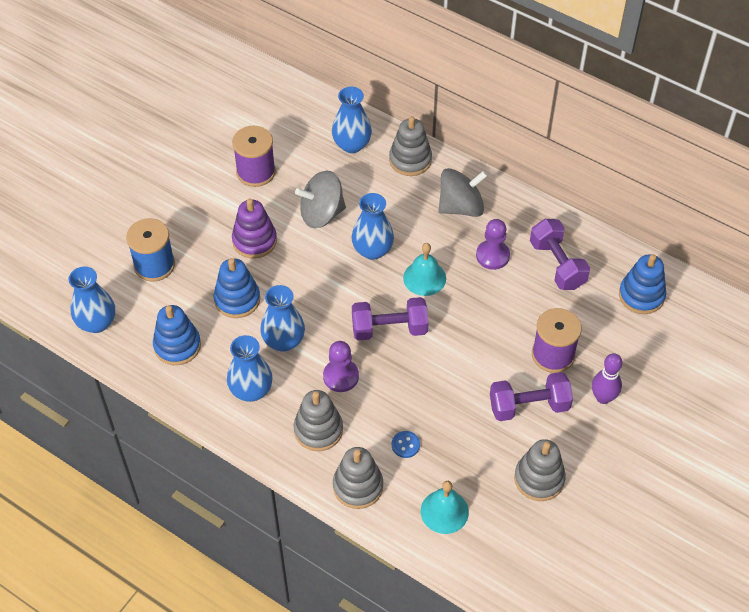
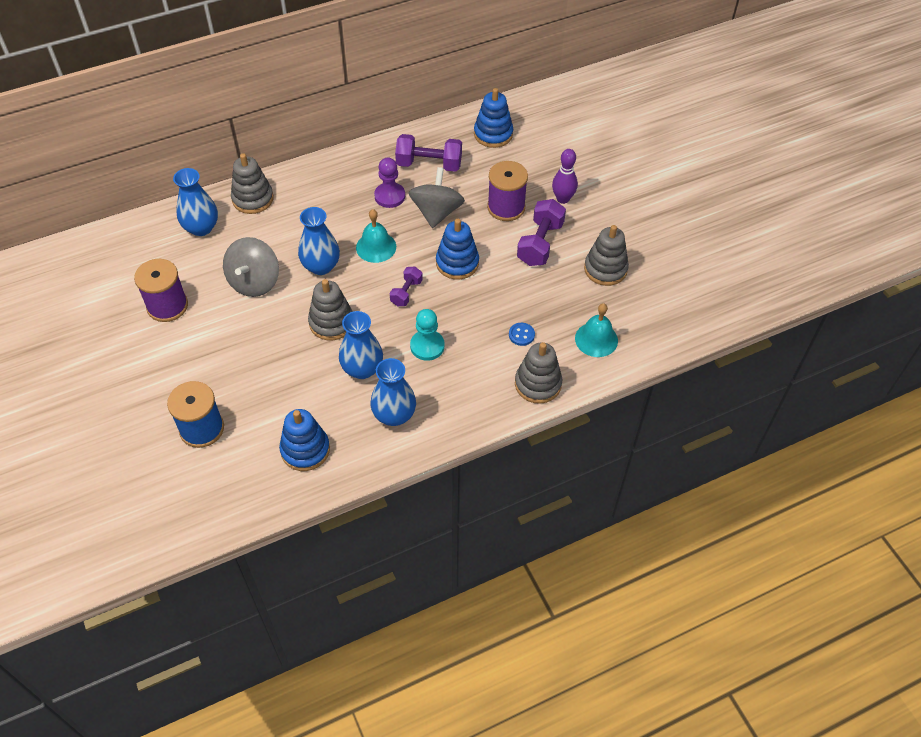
camera: 60 degrees left, 0 degrees up
(97, 323) = (228, 504): blue vase -> none
(237, 299) = (292, 382): blue stacking toy -> blue stacking toy (457, 263)
(254, 241) = (241, 341): purple stacking toy -> none
(318, 430) = (467, 386): grey stacking toy -> grey stacking toy (331, 322)
(341, 376) = (427, 346): purple pawn -> turquoise pawn
(389, 329) = (406, 292): purple dumbbell -> purple dumbbell, size x0.58
(461, 207) = (327, 191): grey spinning top -> grey spinning top (436, 212)

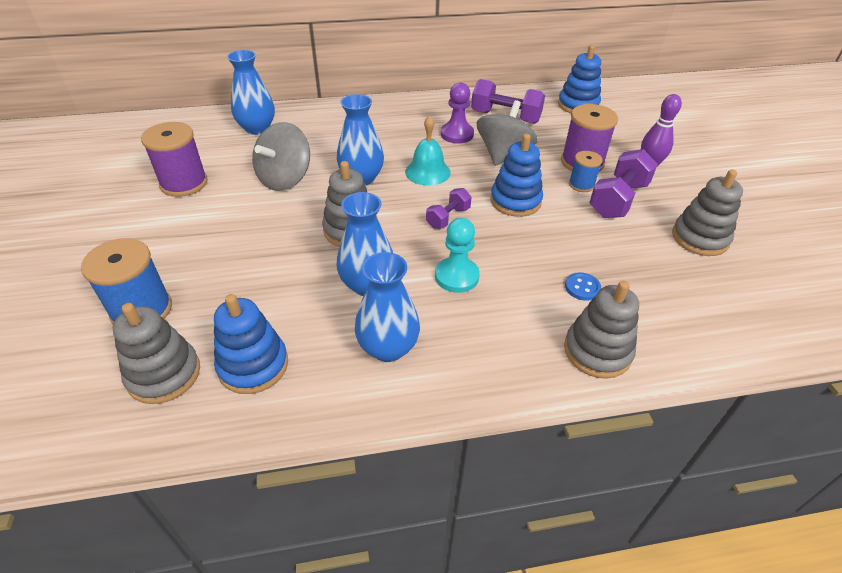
camera: 15 degrees right, 10 degrees down
(253, 199) = (318, 115): grey stacking toy -> grey stacking toy (164, 374)
(508, 233) = (581, 184): none -> blue spool
(596, 339) = (686, 312): turquoise bell -> none

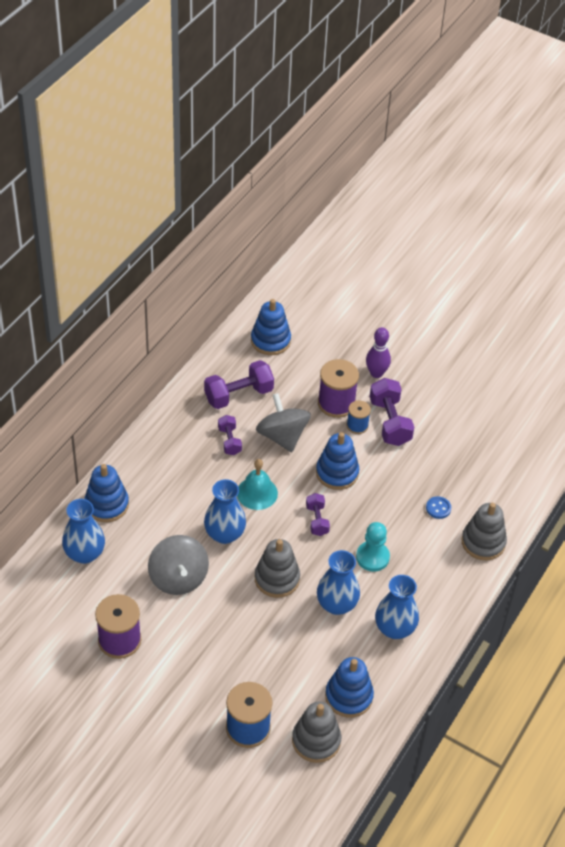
camera: 50 degrees left, 5 degrees up
(316, 115) = (106, 505): none -> blue stacking toy
(457, 134) = (229, 441): purple pawn -> purple dumbbell
(700, 238) = (458, 419): grey stacking toy -> none

